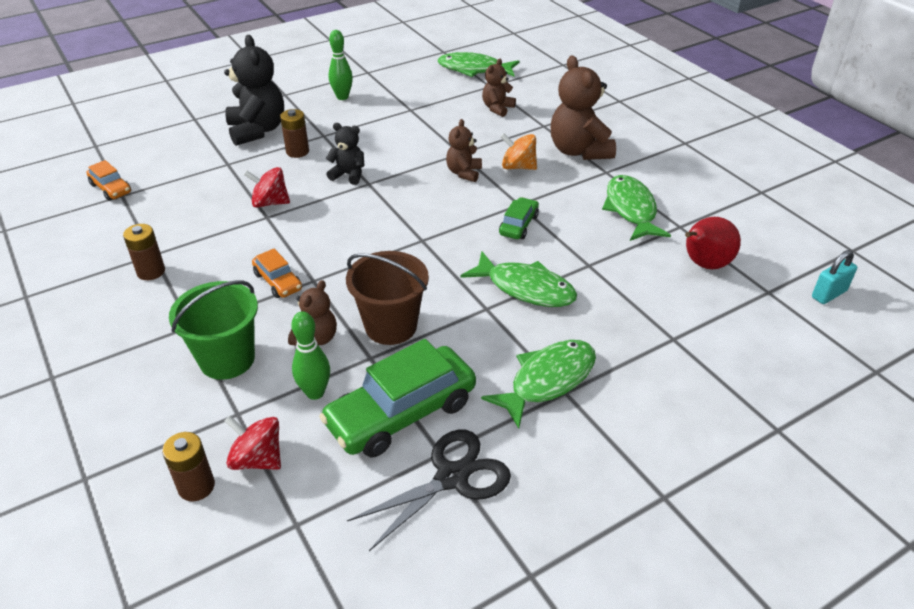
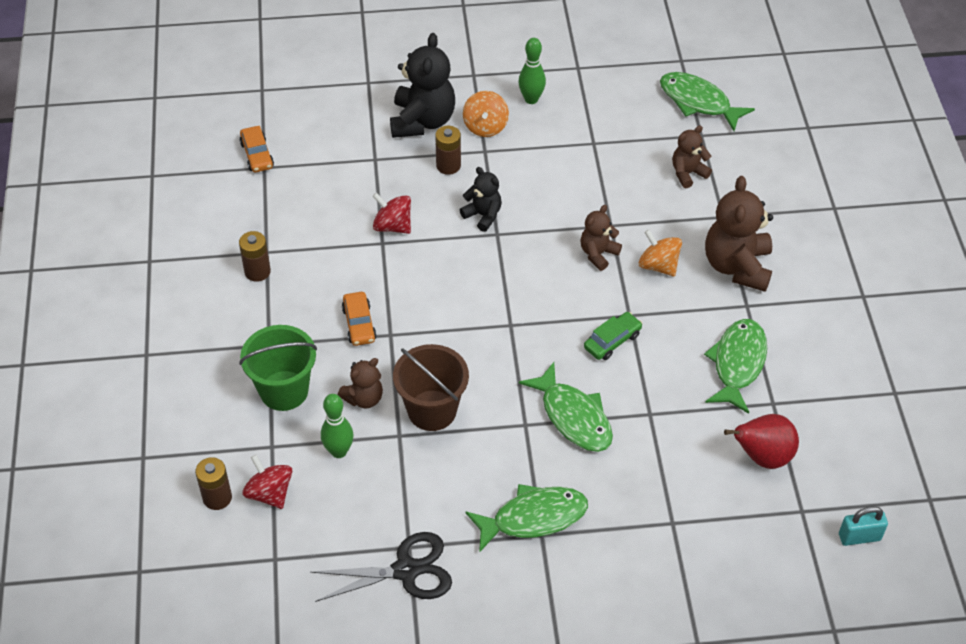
camera: 25 degrees right, 10 degrees up
(314, 121) = (485, 126): none -> orange spinning top
(401, 413) = (397, 498): green car -> none

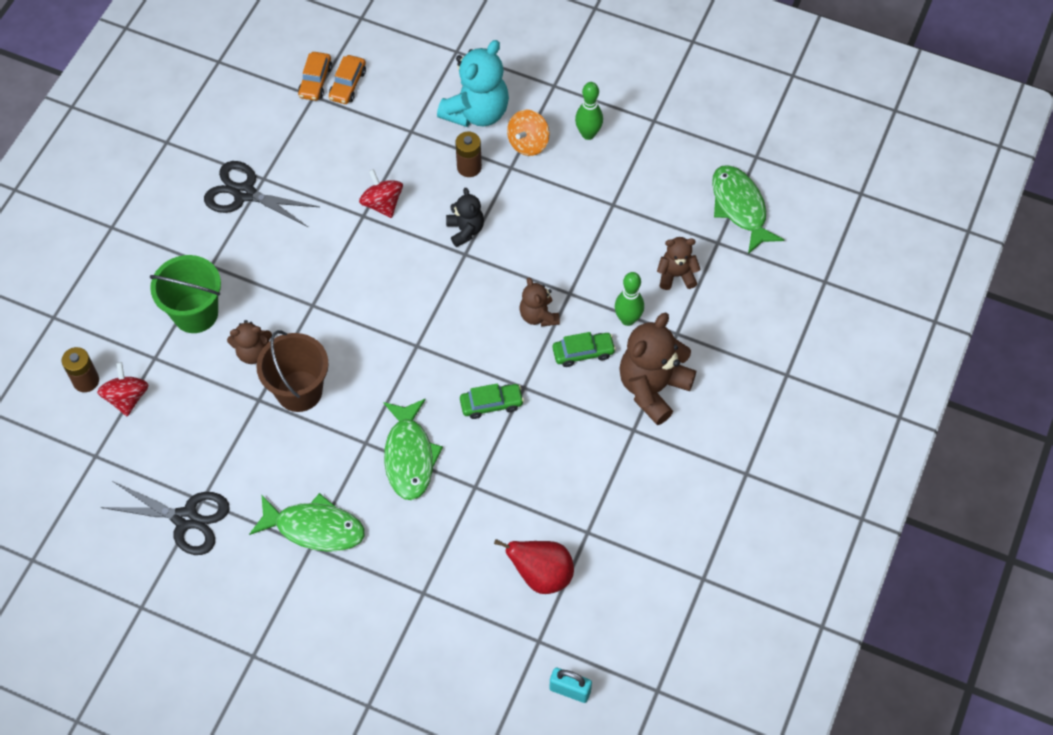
camera: 30 degrees right, 10 degrees up
(257, 271) = (244, 193): brown battery -> black scissors
(339, 451) = (202, 389): green bowling pin -> green bowling pin (628, 319)
(359, 324) = (293, 283): orange car -> orange car (347, 84)
(422, 121) = (477, 112): black teddy bear -> turquoise teddy bear
(598, 254) = (538, 315): brown teddy bear -> brown teddy bear turned 90 degrees counterclockwise
(658, 265) = (583, 353): orange spinning top -> green car
(737, 364) = (584, 480): green fish -> none

